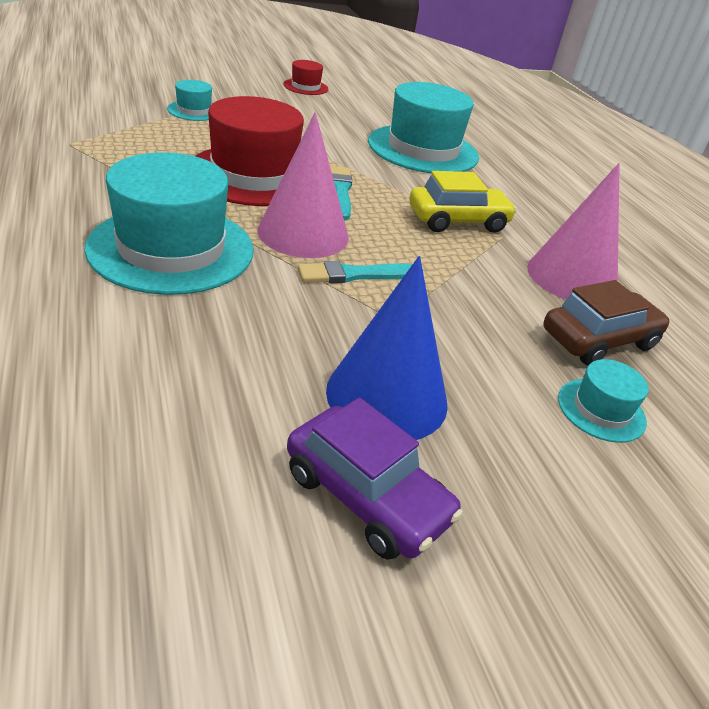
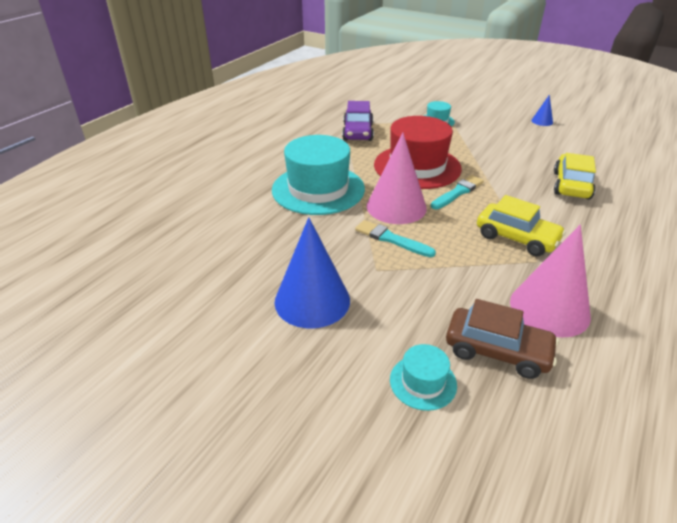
camera: 55 degrees right, 0 degrees up
(305, 87) = (542, 121): red hat -> blue cone
(366, 496) = (238, 331): purple car -> purple car (358, 132)
(423, 149) = (571, 185): turquoise hat -> yellow car

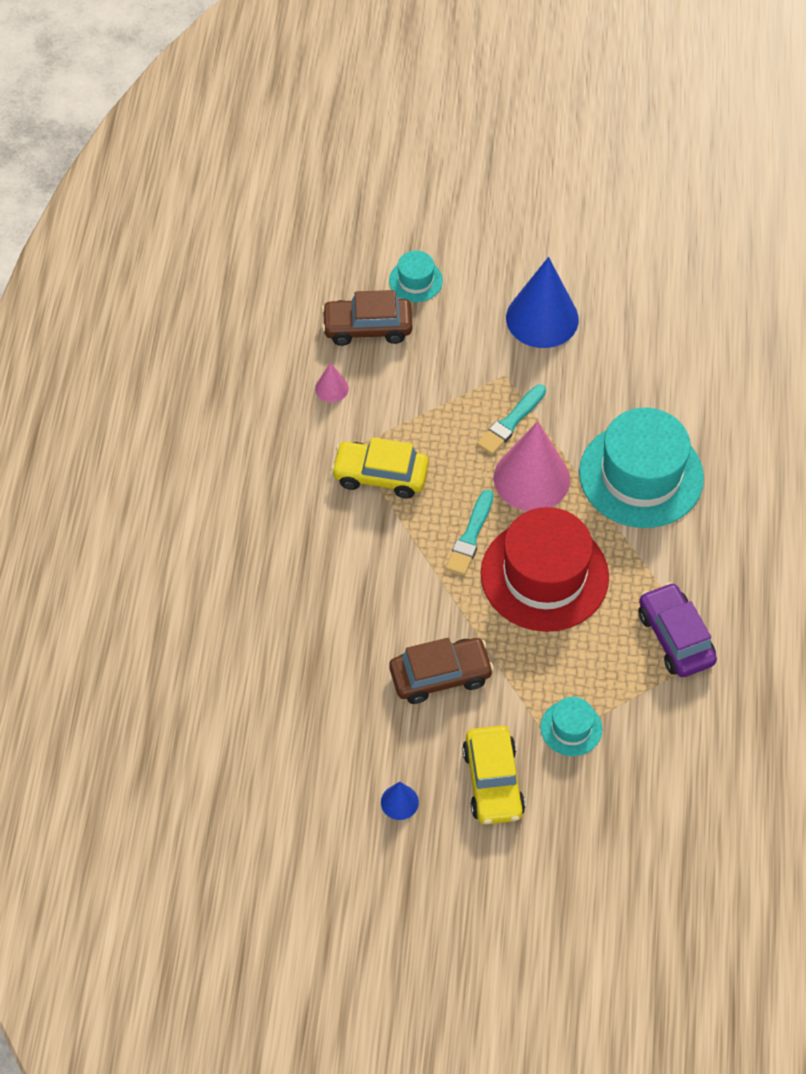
camera: 155 degrees right, 20 degrees up
(391, 239) = (511, 422): turquoise brush -> turquoise brush turned 120 degrees clockwise
(504, 149) = (440, 676): none -> brown car
(549, 308) = (332, 388): pink cone -> pink cone, size x0.45
(571, 185) = (331, 611): yellow car -> yellow car (493, 782)

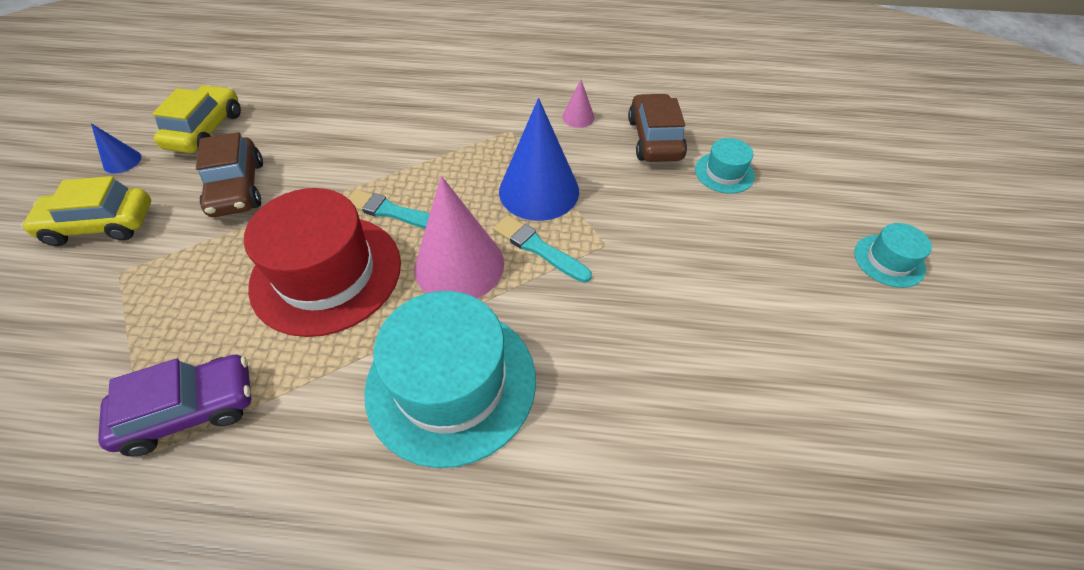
camera: 90 degrees right, 5 degrees down
(380, 475) = (476, 148): yellow car -> yellow car (206, 130)
(542, 318) = (696, 282): blue cone -> blue cone (539, 191)
(571, 728) = (123, 292): turquoise hat -> turquoise hat (889, 260)

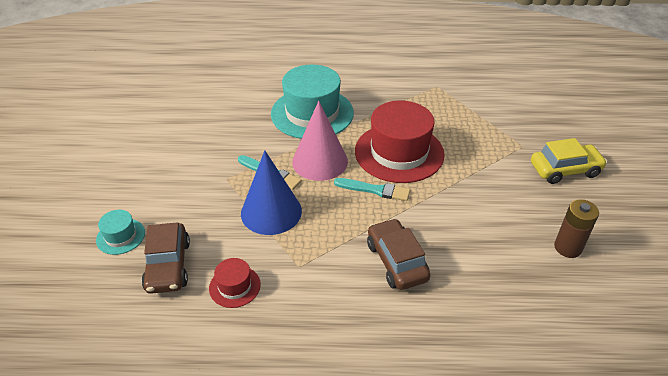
camera: 175 degrees right, 10 degrees down
(122, 161) = (605, 215): blue cone -> none
(190, 410) = (429, 99): purple car -> none
(206, 130) = (567, 248): yellow car -> brown battery
(237, 188) = (496, 199): brown car -> brown car (396, 261)
(578, 117) = (234, 286): pink cone -> red hat
(889, 260) = (43, 180): turquoise hat -> none

